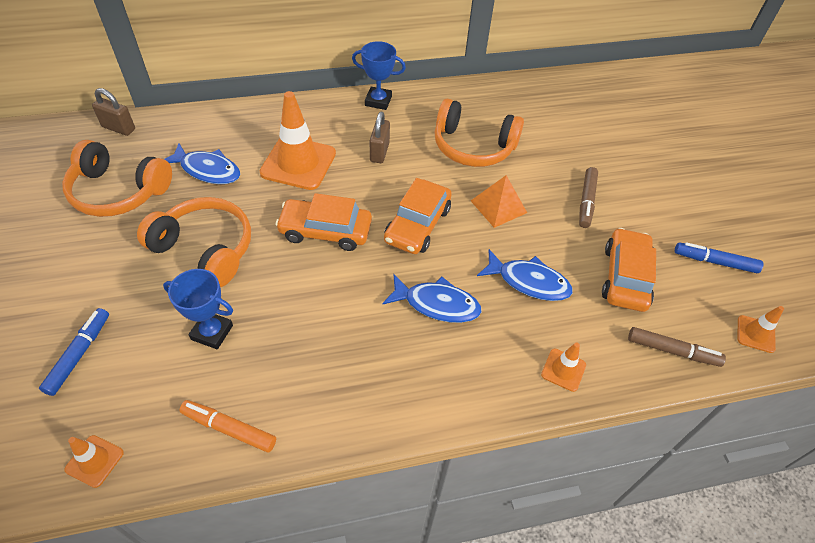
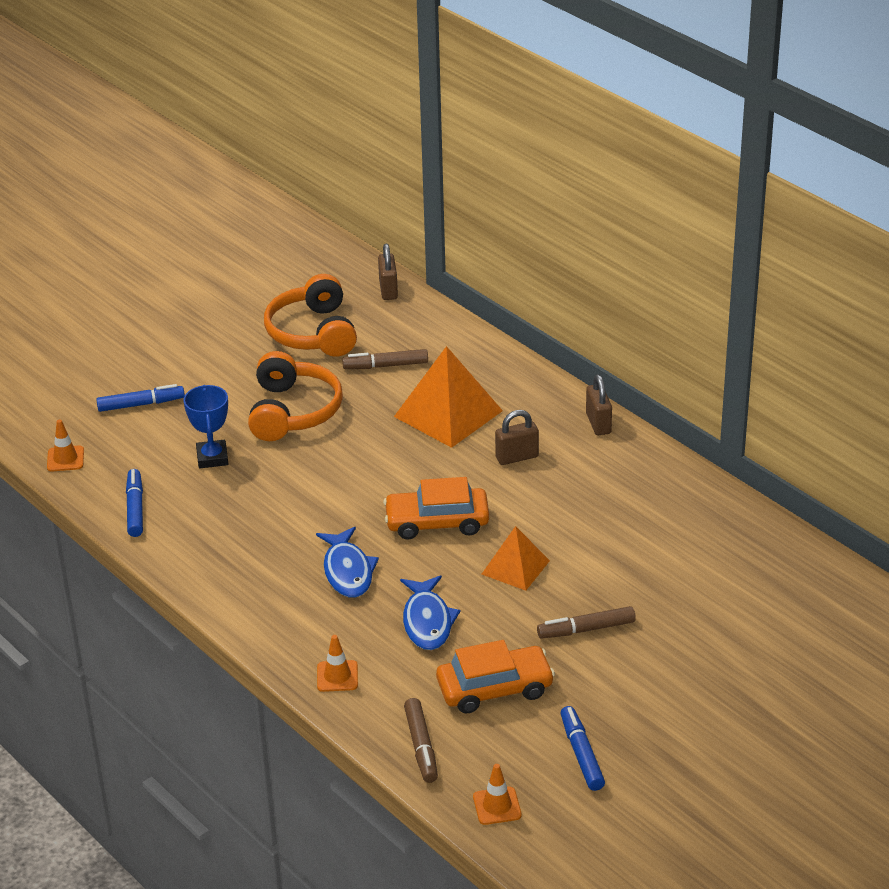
camera: 65 degrees right, 15 degrees down
(207, 170) = (385, 366): blue fish -> brown marker
(229, 429) = (135, 508): orange marker -> blue marker
(298, 163) = (448, 413): orange traffic cone -> orange pyramid
(325, 231) = (375, 469): orange car -> none
(378, 101) = (598, 423): blue trophy -> brown padlock
(473, 146) = (593, 517): orange headphones -> none

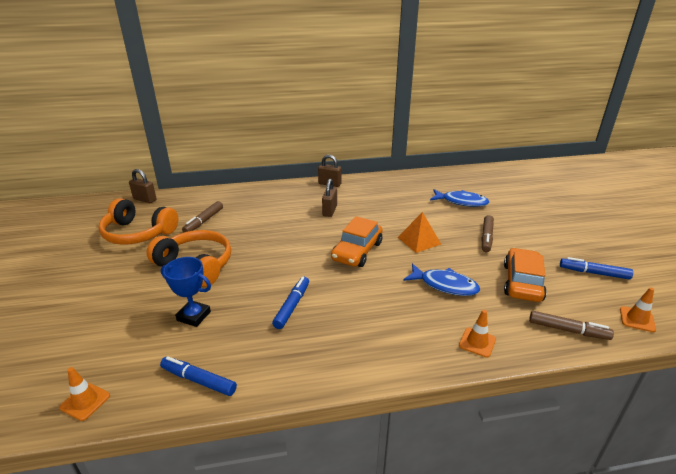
camera: 60 degrees left, 5 degrees down
(141, 404) = (88, 329): blue marker -> blue marker (292, 306)
(347, 571) = (372, 299): blue fish -> blue fish (461, 202)
(448, 413) = (270, 217): orange pyramid -> none

